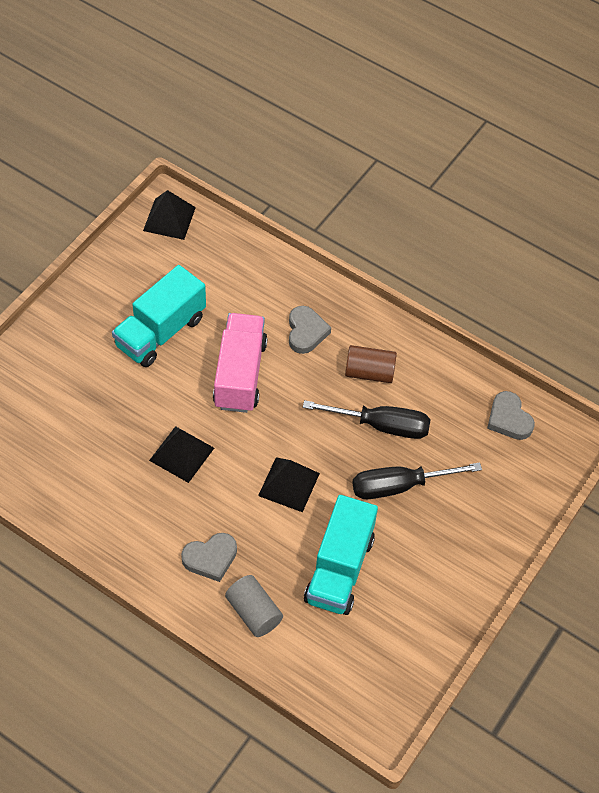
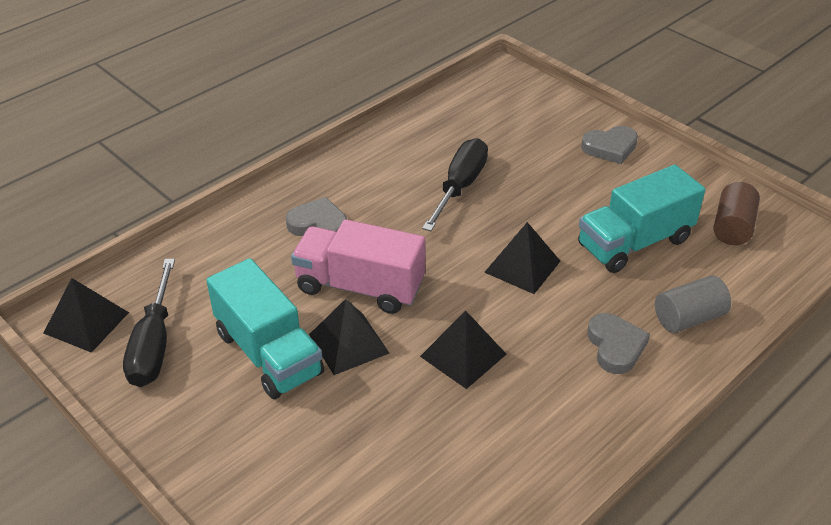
camera: 75 degrees left, 15 degrees down
(179, 378) = (348, 343): none -> black pyramid
(339, 569) = (634, 243): turquoise truck -> turquoise truck turned 120 degrees clockwise
(369, 372) = (389, 185): brown cylinder -> brown cylinder (732, 227)
(400, 486) = (537, 185): black screwdriver -> black screwdriver (154, 344)
(509, 419) = (471, 105): grey heart -> grey heart (610, 148)

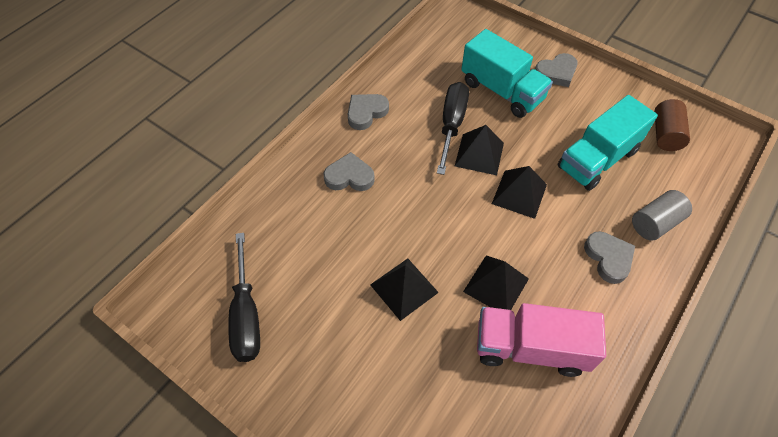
camera: 10 degrees left, 15 degrees up
(86, 322) = (184, 302): black pyramid -> black pyramid (479, 154)
(269, 353) = (343, 308): turquoise truck -> turquoise truck (502, 91)
(359, 163) = (366, 113): none -> grey heart
(360, 287) = (398, 232): pink truck -> pink truck (530, 348)

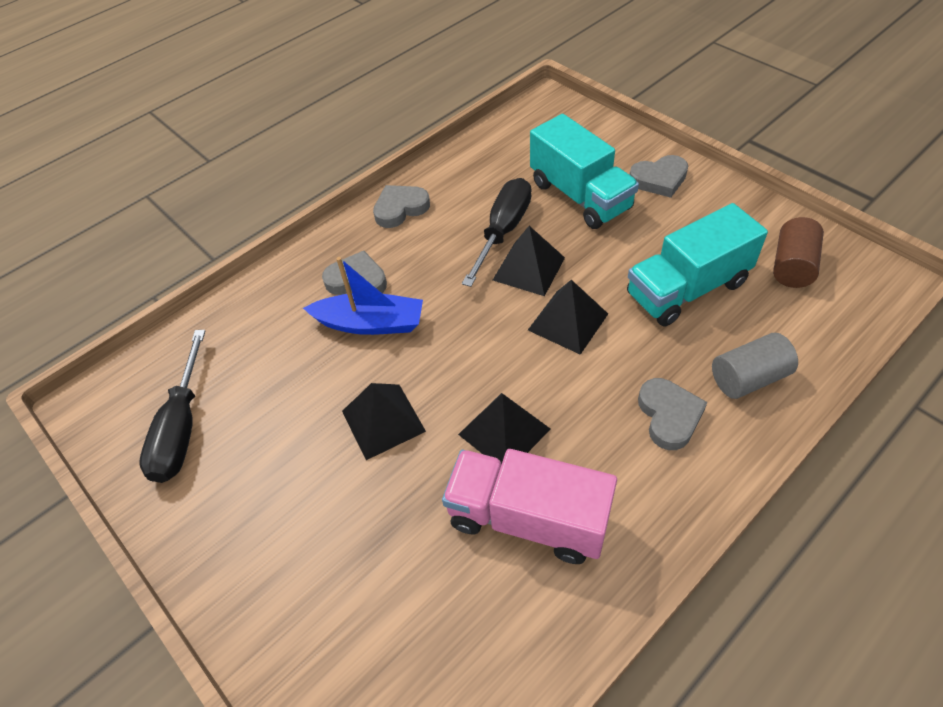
camera: 15 degrees right, 5 degrees down
(371, 211) = (370, 323): none -> blue boat

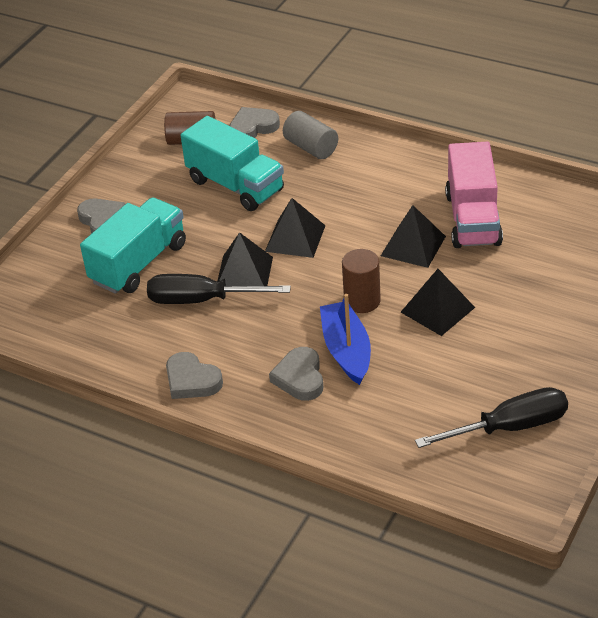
camera: 110 degrees left, 10 degrees down
(434, 355) = (362, 301): none -> brown cylinder
(669, 416) = (360, 175): grey heart -> grey heart (253, 127)

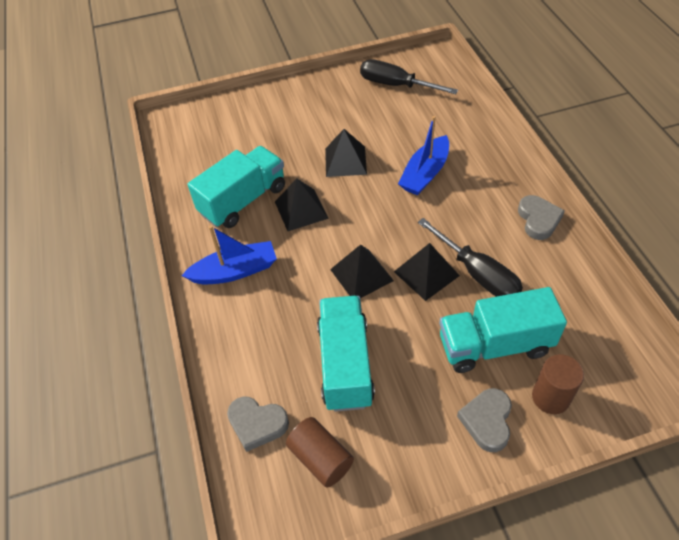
camera: 135 degrees left, 10 degrees up
(300, 378) = (470, 176): grey heart -> none
(311, 147) = (247, 354): grey cylinder -> none
(362, 301) = (378, 196): brown cylinder -> brown cylinder (550, 397)
(396, 177) = (235, 271): none -> blue boat
(473, 219) = (243, 200): pink truck -> turquoise truck

